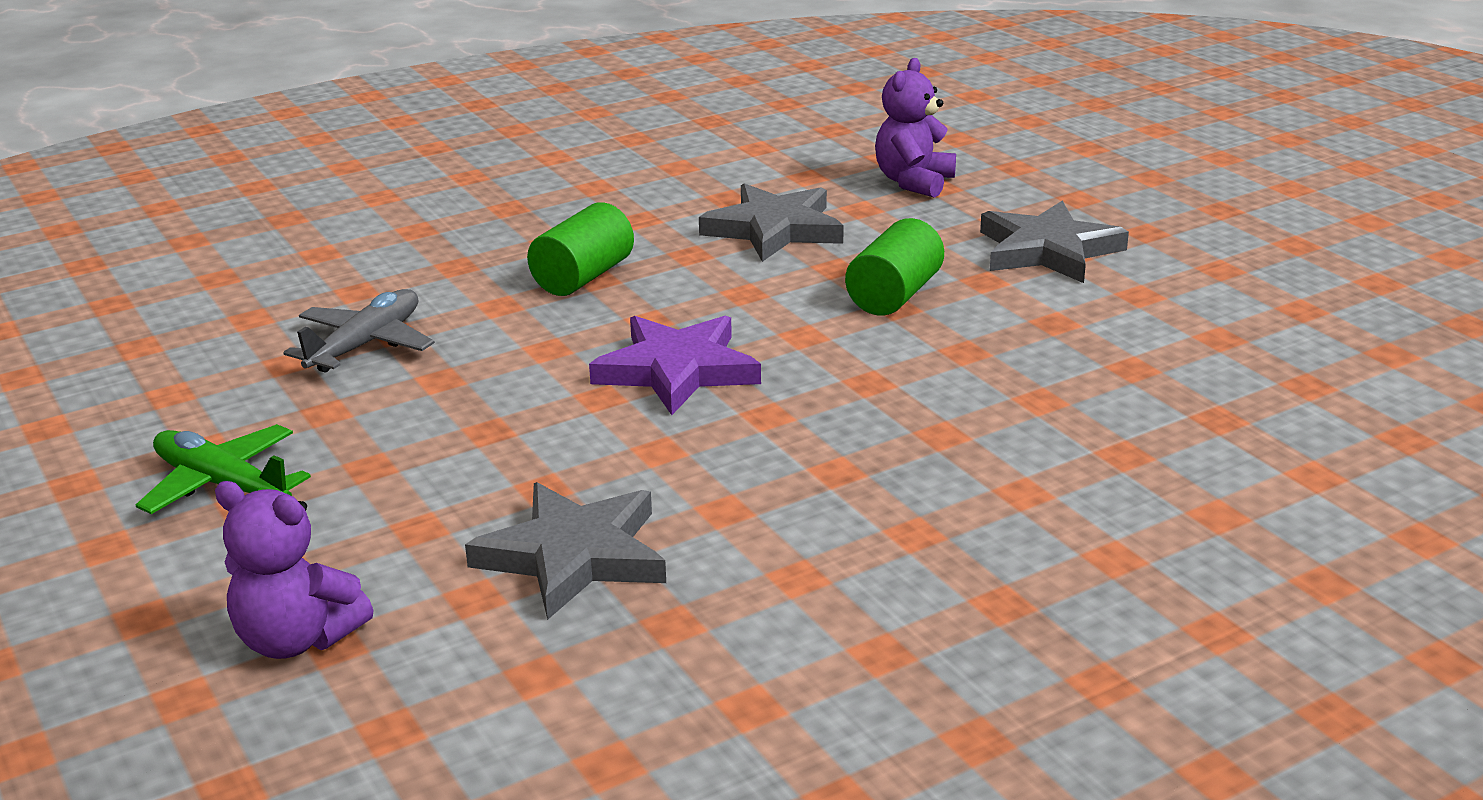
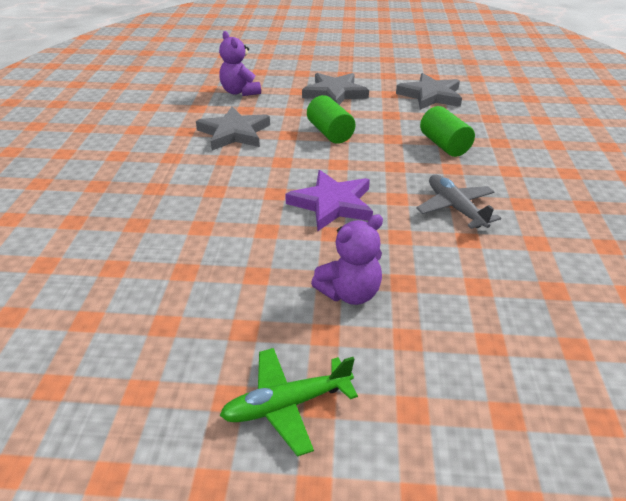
camera: 55 degrees left, 10 degrees up
(297, 640) = (492, 430): purple teddy bear -> purple teddy bear (350, 293)
(366, 344) = (184, 286): grey plane -> grey plane (455, 208)
(574, 556) = (476, 296): grey star -> grey star (430, 96)
(583, 277) = (207, 193): green cylinder -> green cylinder (444, 145)

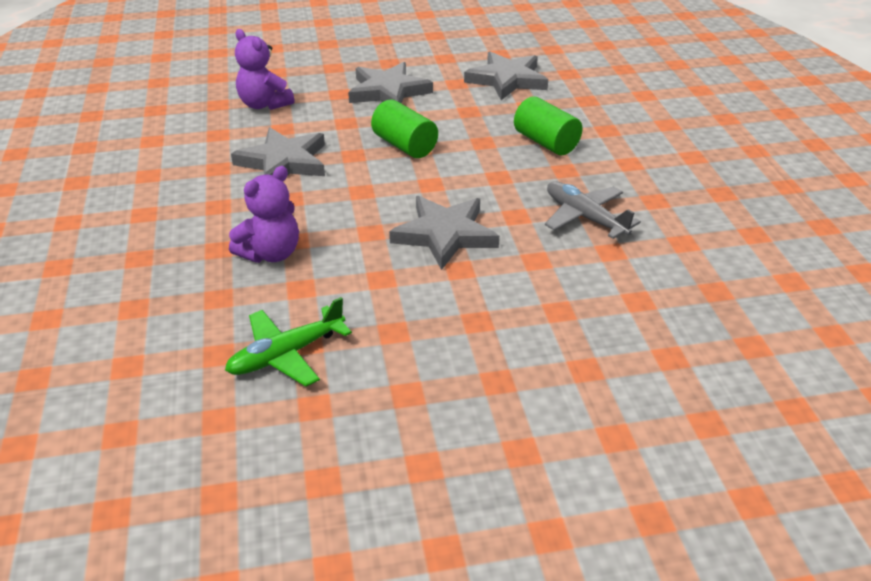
camera: 15 degrees left, 0 degrees up
(286, 405) = (488, 460): green plane -> green plane (286, 355)
(332, 204) = (445, 235): purple star -> grey star
(350, 293) = (506, 333): purple teddy bear -> purple teddy bear (271, 253)

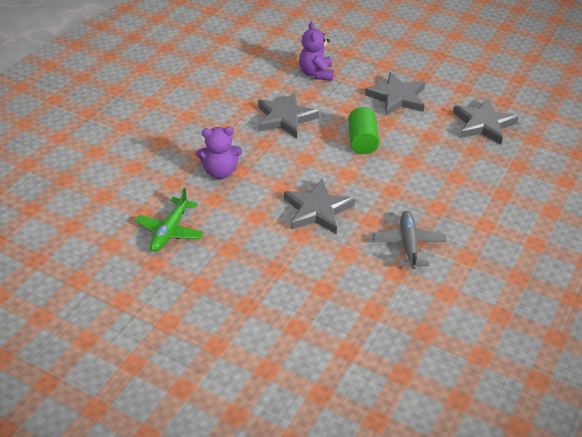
camera: 40 degrees right, 5 degrees up
(286, 355) = (170, 231): green plane -> green plane turned 75 degrees counterclockwise
(546, 142) = (450, 182): green cylinder -> none

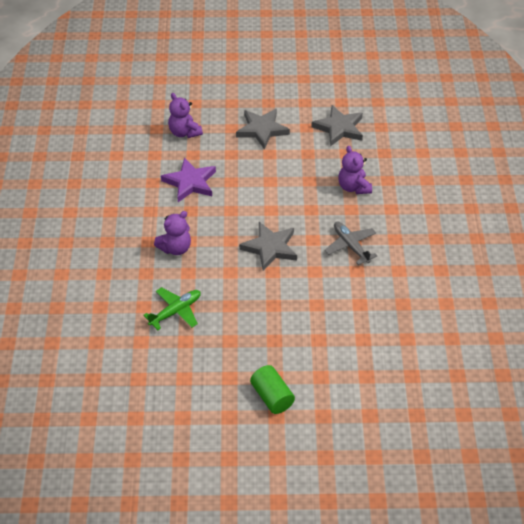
camera: 30 degrees left, 5 degrees up
(170, 231) = (176, 311): green plane -> green plane turned 120 degrees counterclockwise
(285, 118) = (190, 182): grey star -> purple star
(362, 141) = (262, 178): green cylinder -> green cylinder (272, 397)
(457, 186) = (353, 187): none -> purple teddy bear

